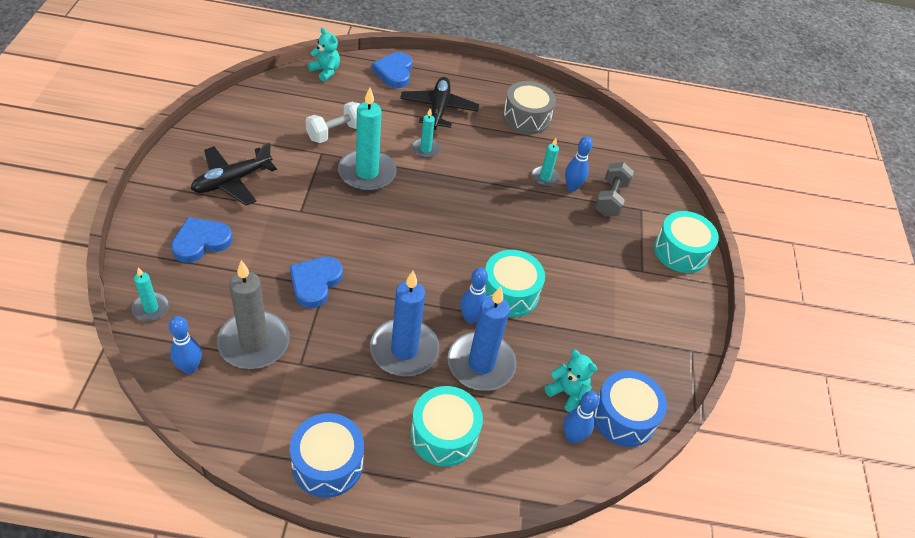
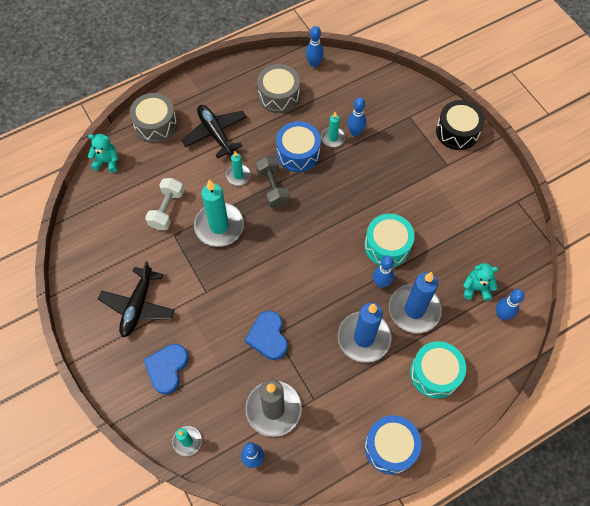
camera: 30 degrees left, 15 degrees up
(394, 72) = (156, 124): blue heart -> grey drum
(585, 115) = (314, 64): none -> blue bowling pin
(610, 199) = (385, 123): grey dumbbell -> grey dumbbell (273, 188)
(623, 417) = (517, 278): blue drum -> blue drum (298, 153)
(680, 251) = (457, 132): turquoise drum -> black drum

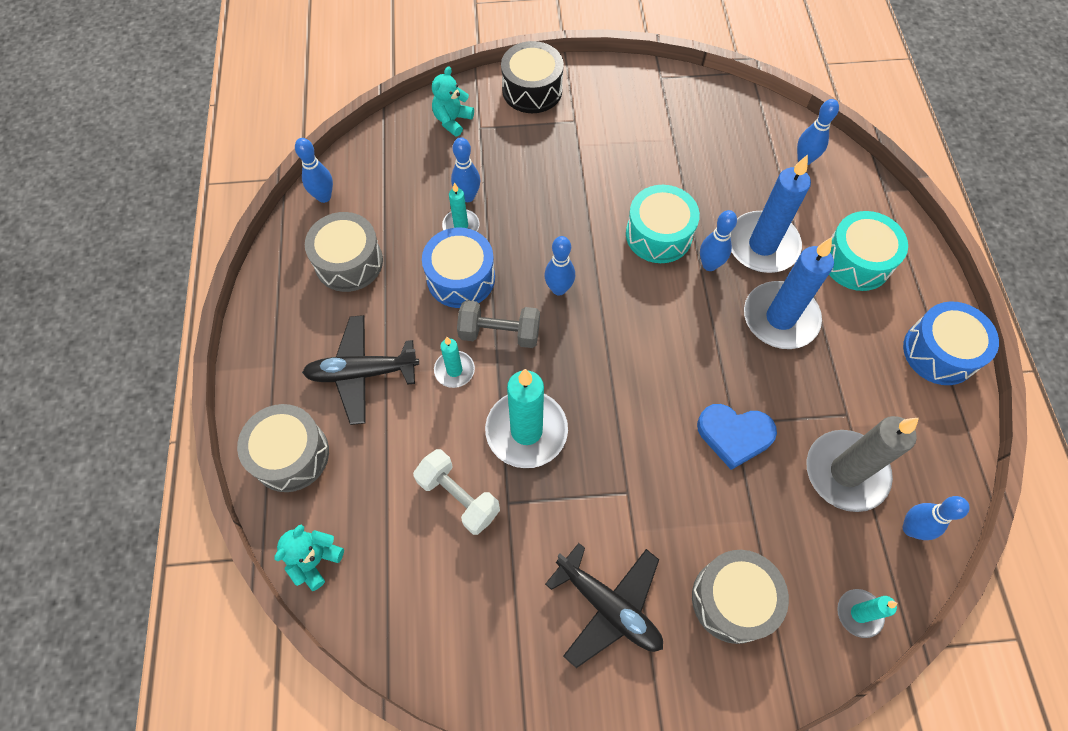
camera: 65 degrees left, 0 degrees up
(167, 368) = (733, 600): blue heart -> grey drum
(318, 206) = (559, 289): none -> blue bowling pin
(476, 288) = (759, 169): turquoise teddy bear -> turquoise teddy bear (452, 120)

